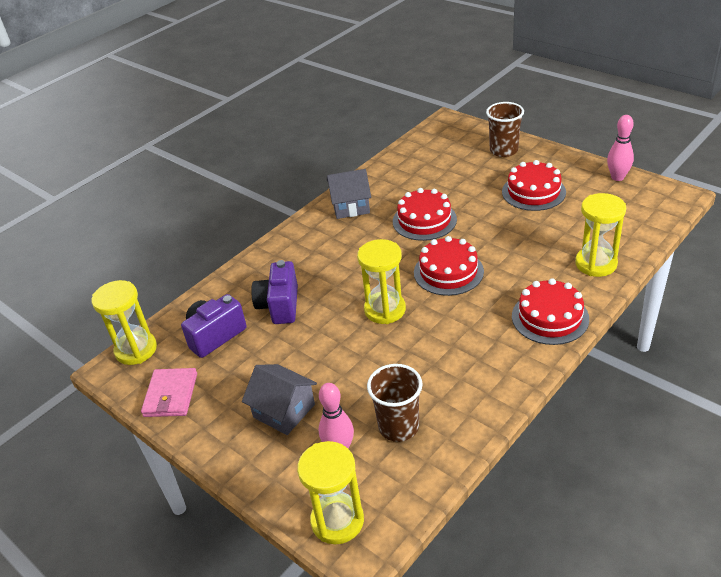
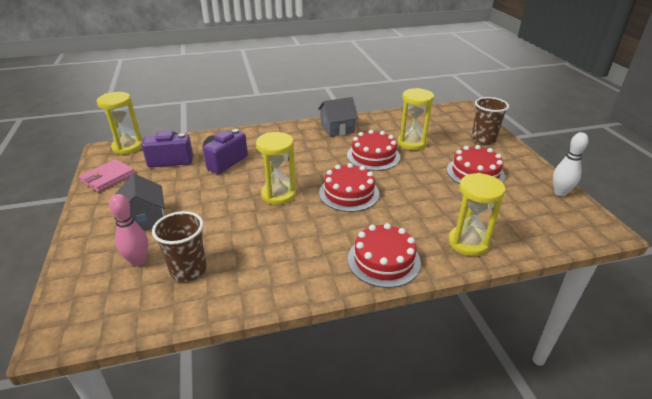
camera: 30 degrees right, 5 degrees down
(337, 521) = (74, 304): yellow hourglass -> yellow hourglass (412, 143)
(350, 206) = (337, 129): grey house -> grey house turned 45 degrees counterclockwise
(617, 177) = (560, 193): pink bowling pin -> white bowling pin

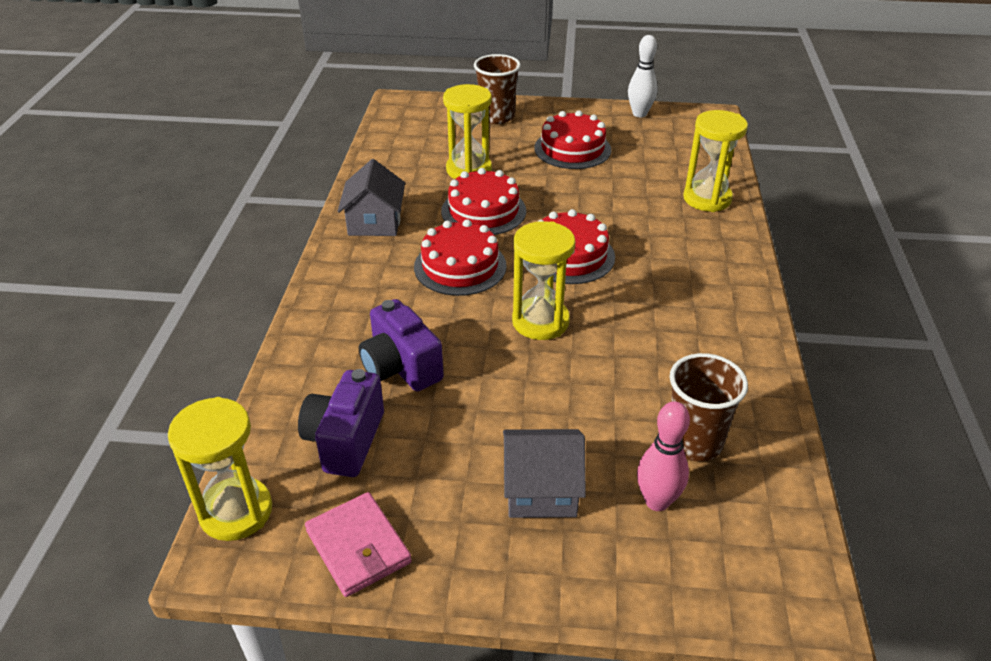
camera: 70 degrees left, 5 degrees up
(383, 260) = (721, 264): red cake -> red cake (460, 266)

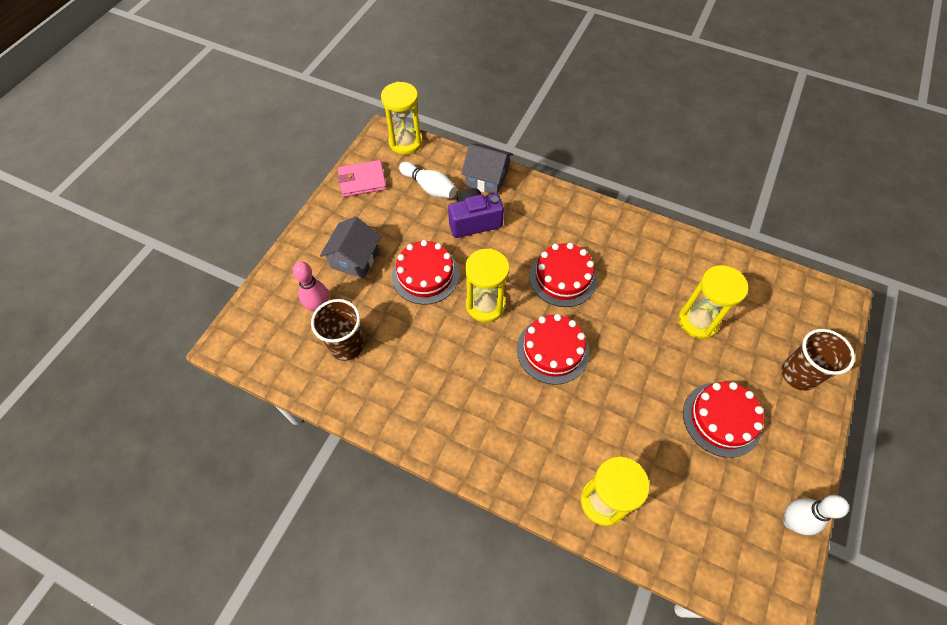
camera: 110 degrees right, 20 degrees up
(345, 440) = (429, 187): purple camera -> white bowling pin
(375, 222) = (634, 240): grey house -> grey house (486, 178)
(483, 211) = (631, 313): red cake -> red cake (425, 275)

